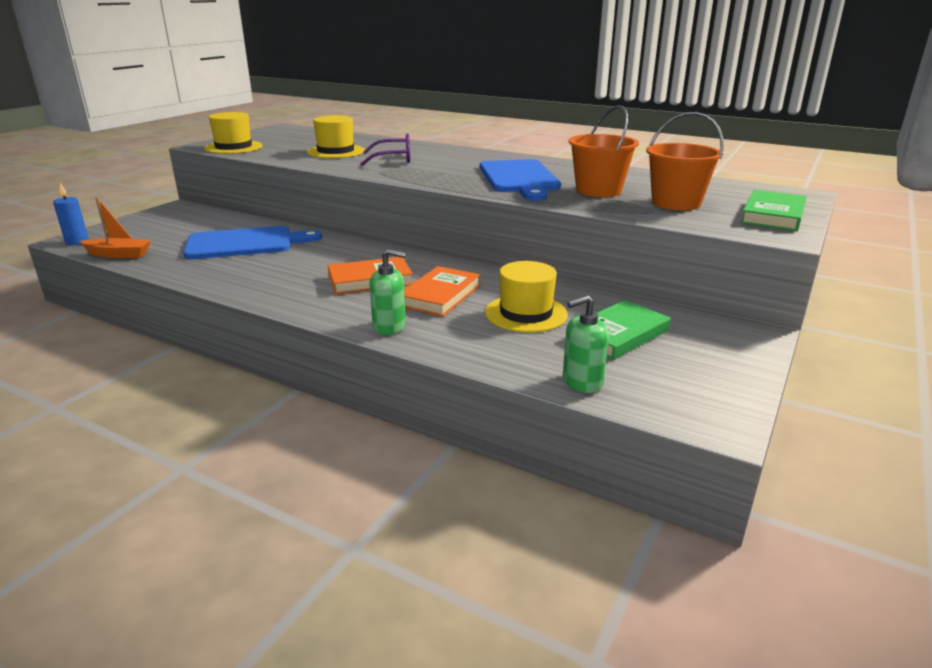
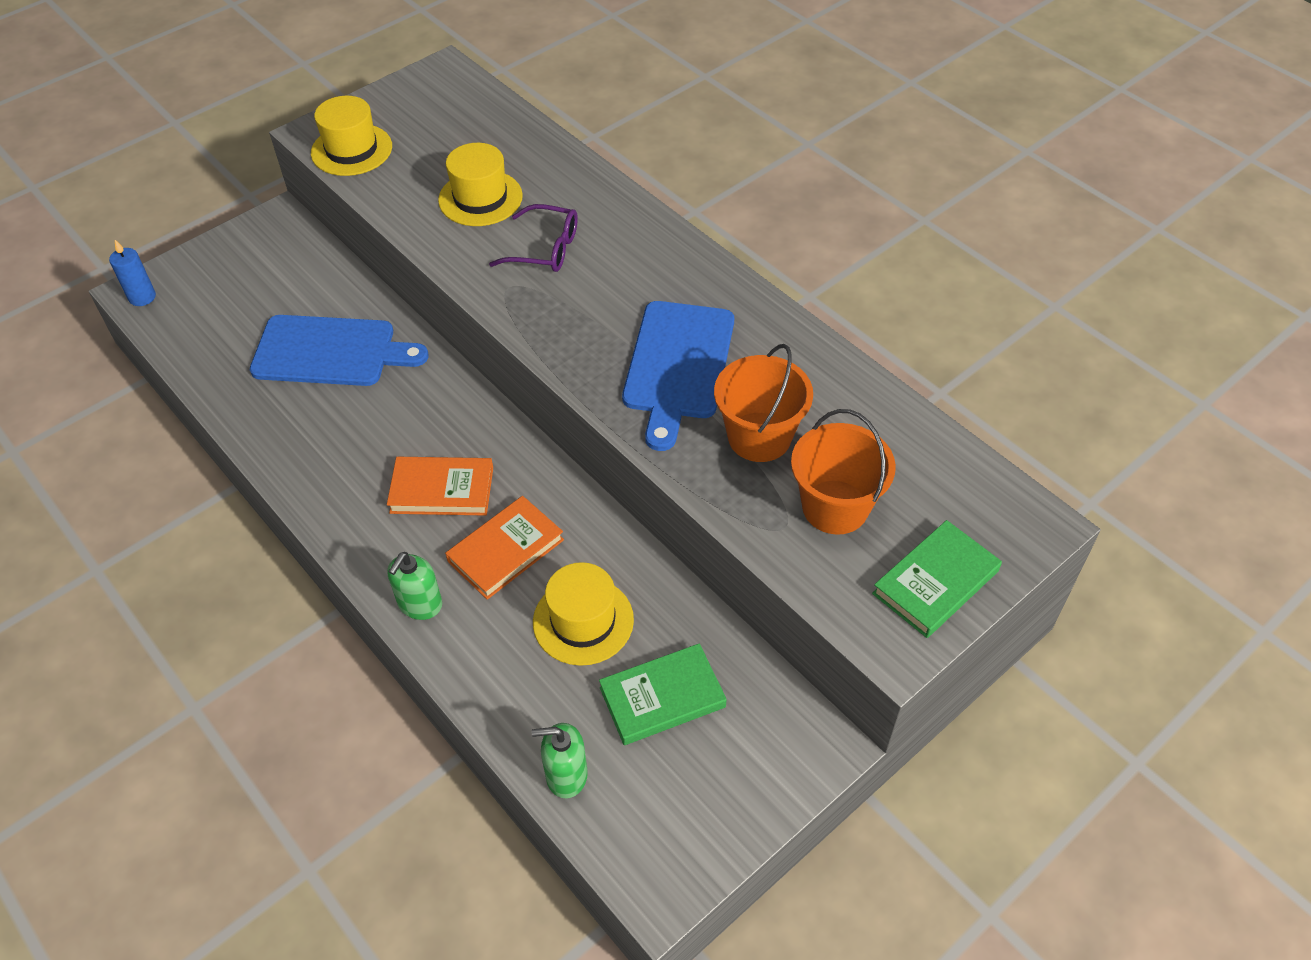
camera: 20 degrees right, 25 degrees up
(118, 254) = (181, 345): orange boat -> none
(389, 326) = (420, 604): green soap dispenser -> green soap dispenser turned 90 degrees clockwise

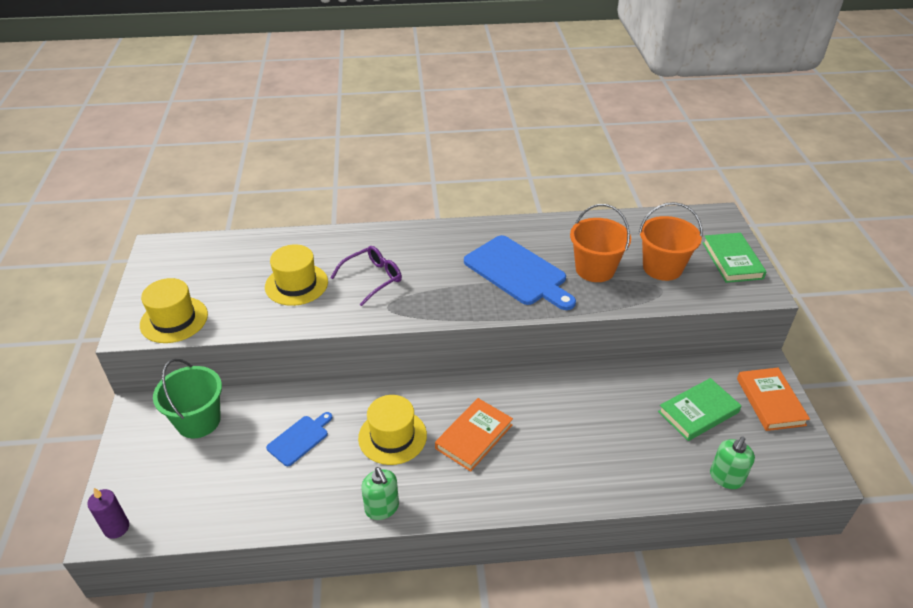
camera: 55 degrees left, 10 degrees down
(142, 297) = (116, 528): blue candle -> purple candle
(298, 266) = (198, 421): none -> green bucket
(331, 352) = (300, 439): blue cutting board -> blue cutting board, size x0.52
(420, 604) = (556, 489): green soap dispenser -> green soap dispenser (382, 508)
(506, 550) = (546, 429): orange book -> orange book (770, 401)
(583, 621) = (624, 419): yellow hat -> yellow hat (392, 436)
(662, 697) = (698, 412): green book -> green book turned 45 degrees clockwise

